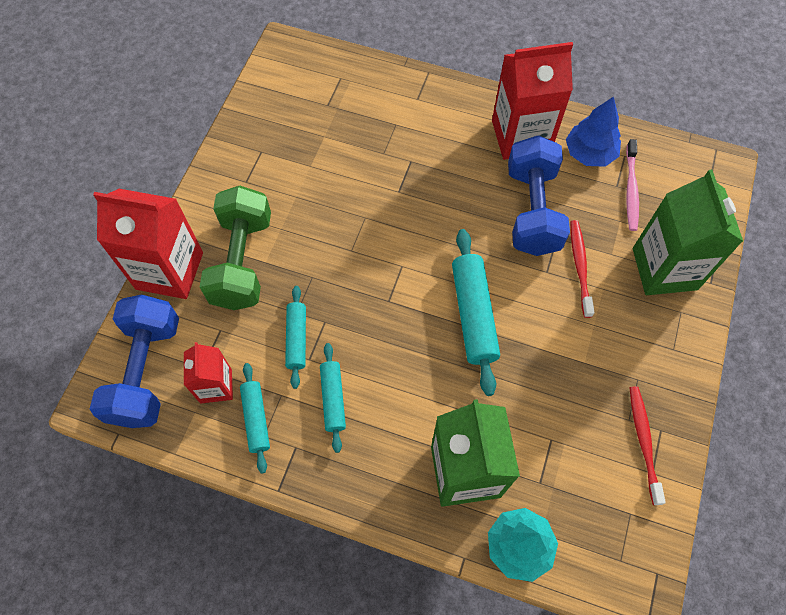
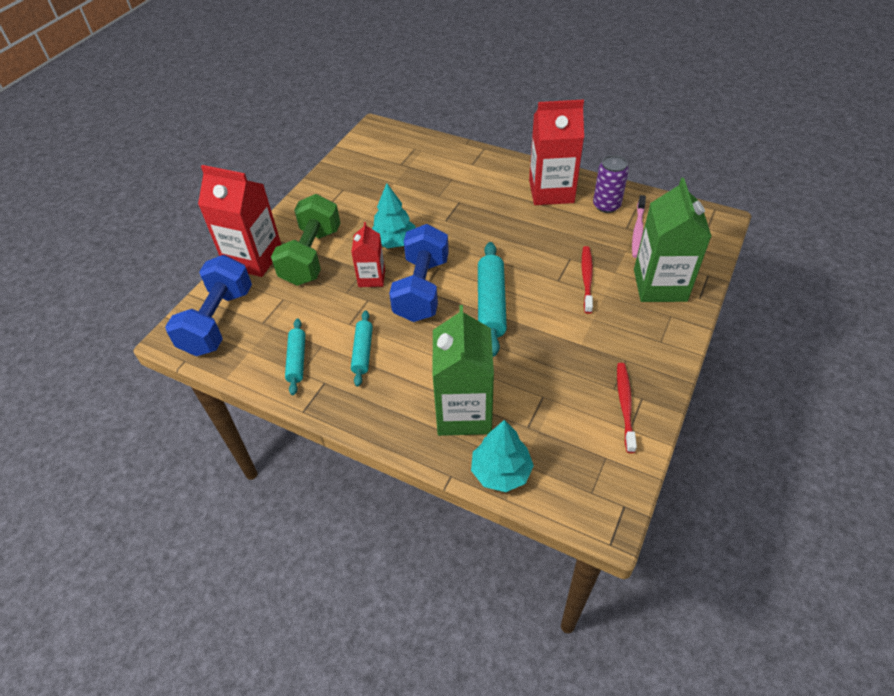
camera: 10 degrees right, 15 degrees down
(216, 386) = (270, 335): red carton -> red carton (371, 278)
(296, 339) = (342, 309): turquoise rolling pin -> none
(341, 230) = (394, 242): none -> turquoise tree
(532, 210) = (552, 239): blue dumbbell -> blue dumbbell (421, 289)
(589, 153) = (606, 205): blue tree -> purple can

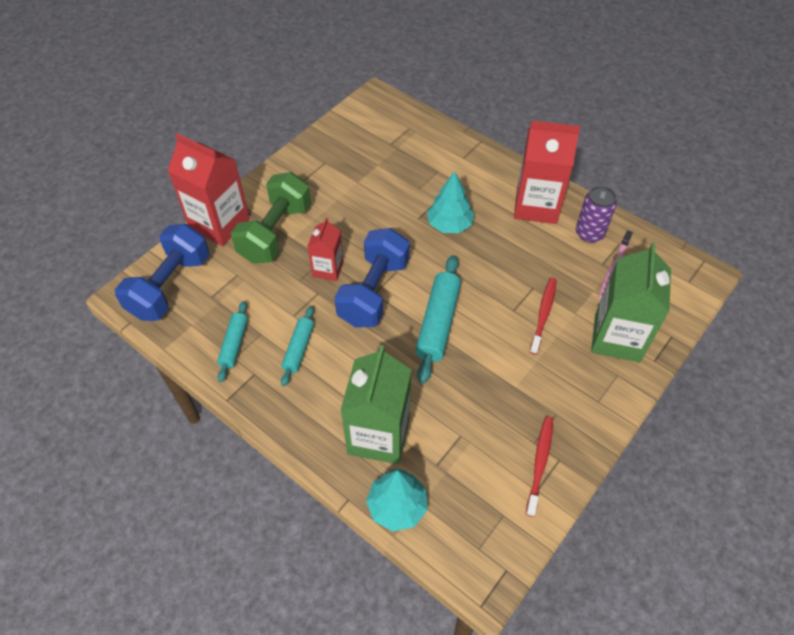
camera: 10 degrees right, 5 degrees up
(394, 242) = (360, 233): turquoise tree -> turquoise tree (449, 224)

